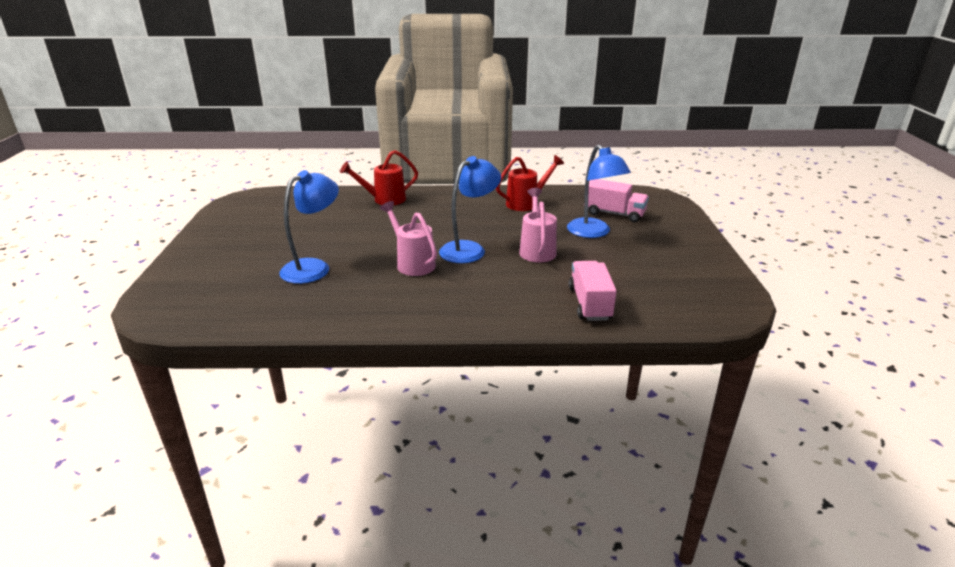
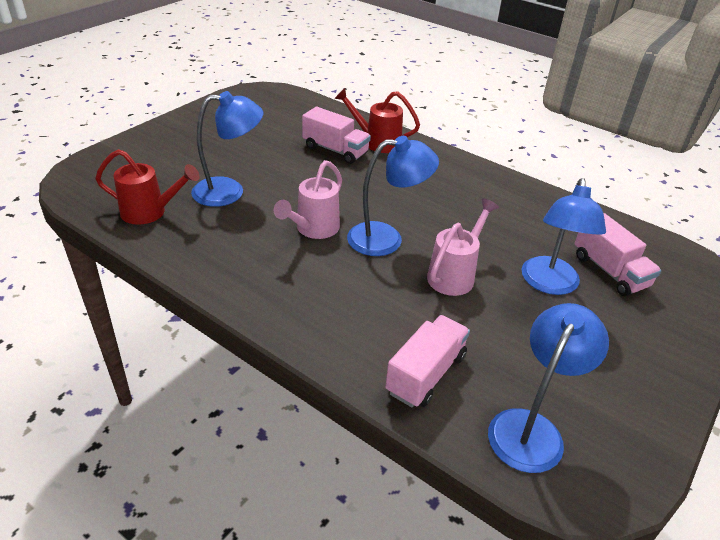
camera: 35 degrees right, 10 degrees up
(360, 214) = (335, 150): none -> pink truck
(412, 263) = (314, 229): pink watering can -> pink watering can turned 150 degrees counterclockwise
(526, 203) = (518, 209): red watering can -> red watering can (149, 212)
(673, 300) = (531, 428): none -> blue lamp

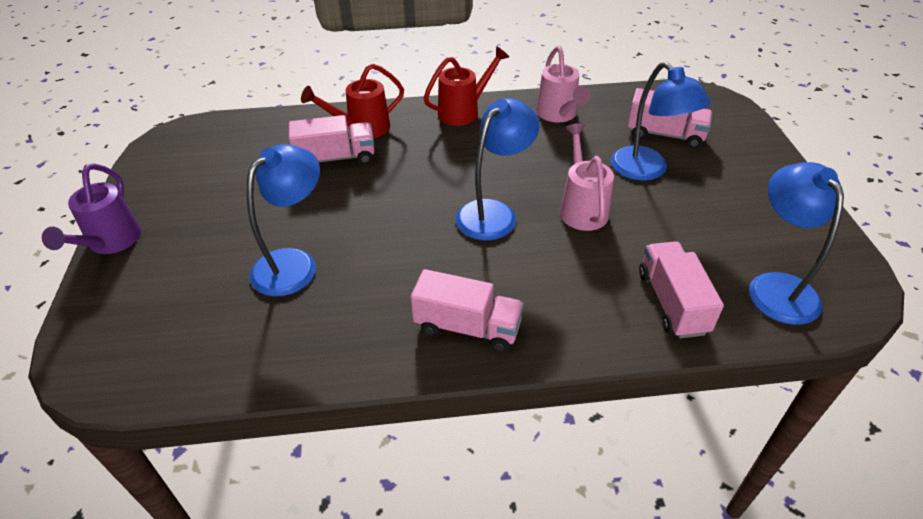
camera: 40 degrees left, 5 degrees up
(149, 212) = (242, 342): red watering can -> red watering can (463, 111)
(163, 127) = (111, 242): none -> purple watering can
(269, 288) = (467, 327): none -> pink truck
(314, 229) = (425, 245): pink watering can -> pink watering can (558, 115)

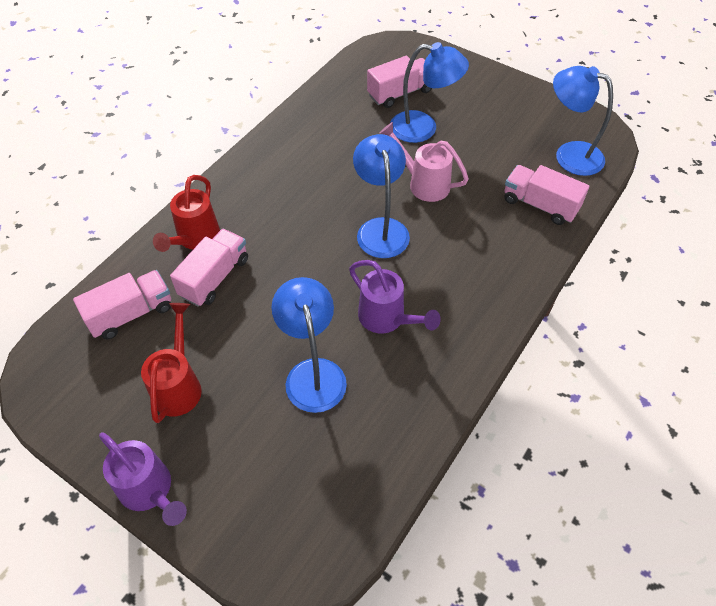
camera: 50 degrees left, 10 degrees up
(398, 274) = (386, 318): none -> purple watering can
(463, 111) = (250, 168): red watering can -> red watering can (178, 386)
(467, 327) = (470, 312): pink truck -> pink truck (131, 314)
(558, 115) = (317, 124): pink watering can -> none

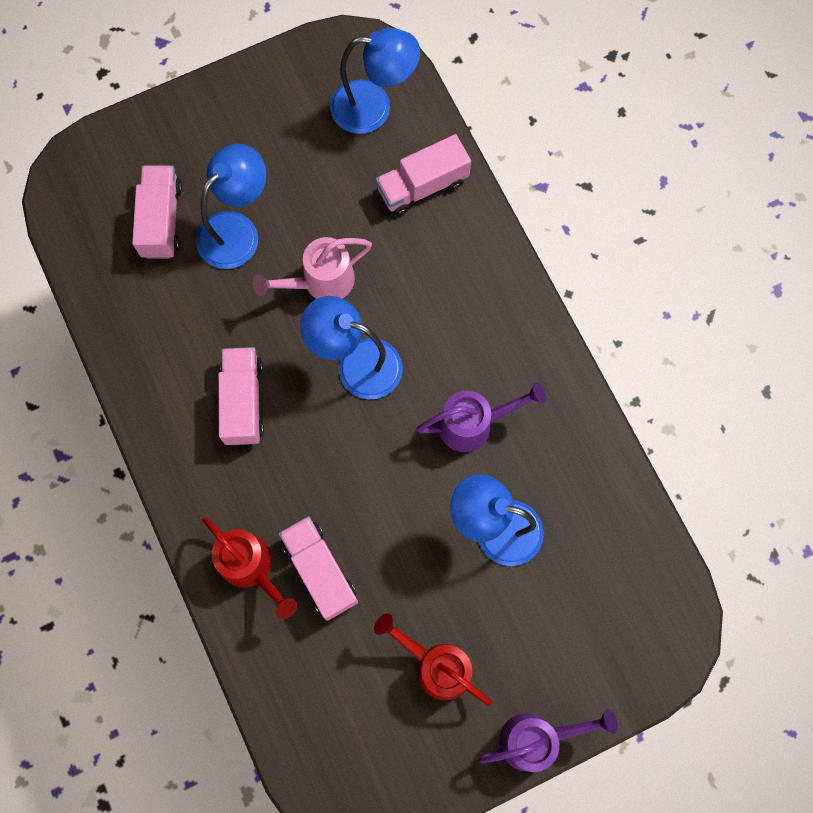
camera: 60 degrees left, 20 degrees up
(131, 314) = (317, 679): pink truck -> pink truck (243, 401)
(569, 154) = (374, 107): blue lamp -> blue lamp turned 150 degrees counterclockwise

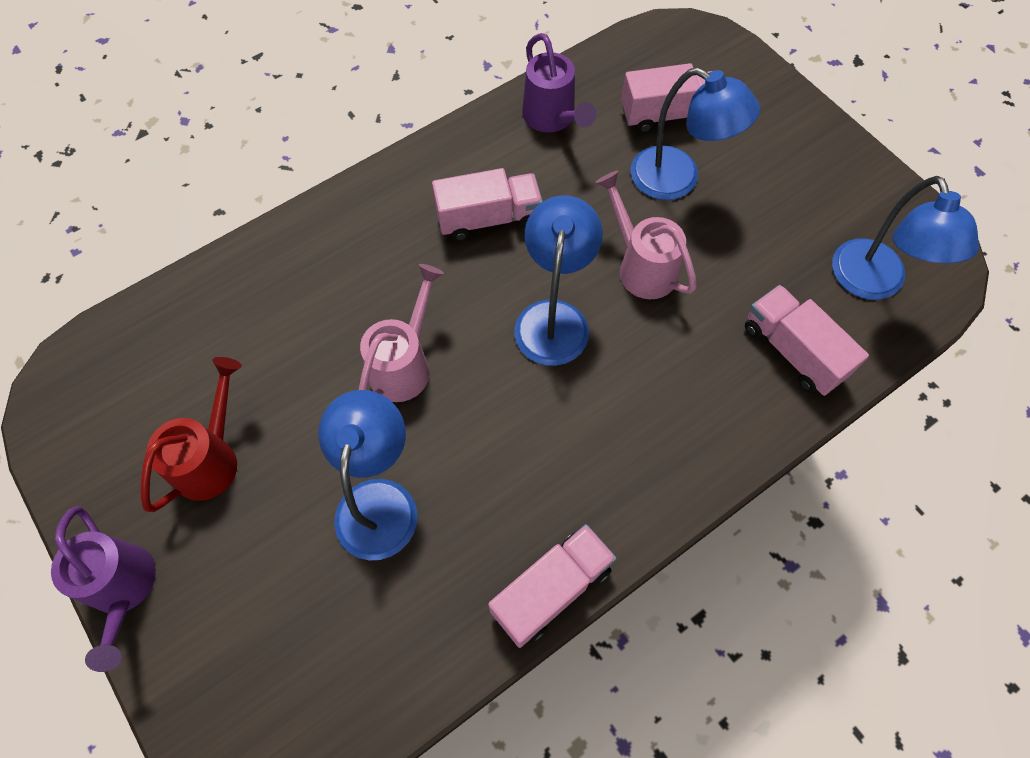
camera: 80 degrees right, 10 degrees down
(251, 567) = (311, 256): red watering can -> none
(320, 570) = (313, 321): pink truck -> pink truck (551, 590)
(378, 495) = (404, 365): none -> pink watering can
(473, 424) = (506, 455): purple watering can -> purple watering can (552, 118)

